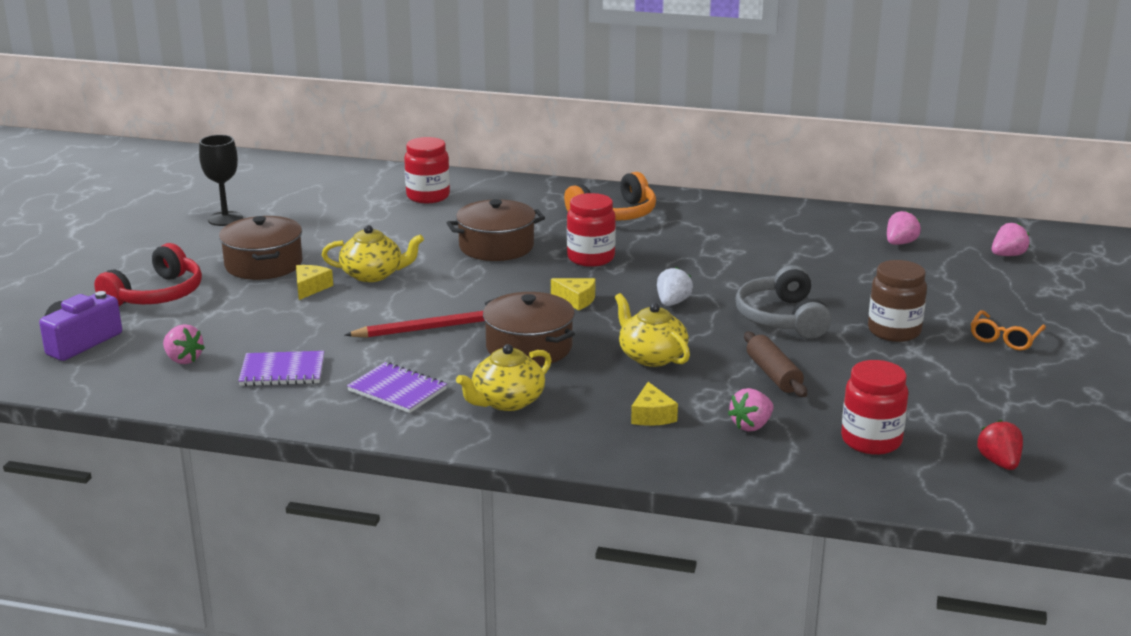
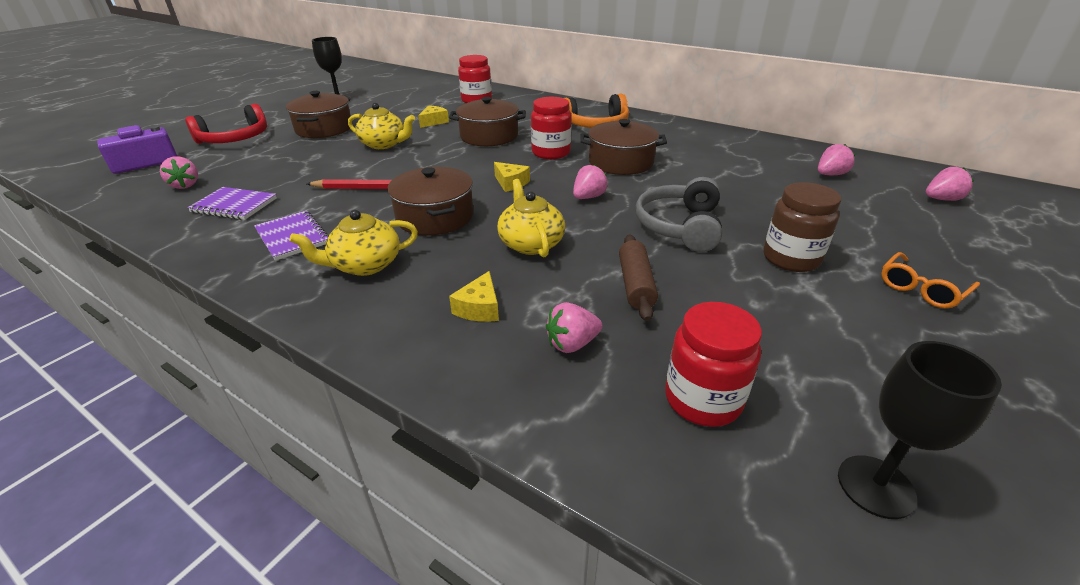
camera: 20 degrees right, 10 degrees up
(310, 288) = (333, 147): yellow cheese -> yellow cheese (433, 122)
(672, 303) = (588, 197): white strawberry -> pink strawberry
(678, 259) = (621, 162): none -> brown pot
(999, 463) = (875, 486): red strawberry -> black goblet

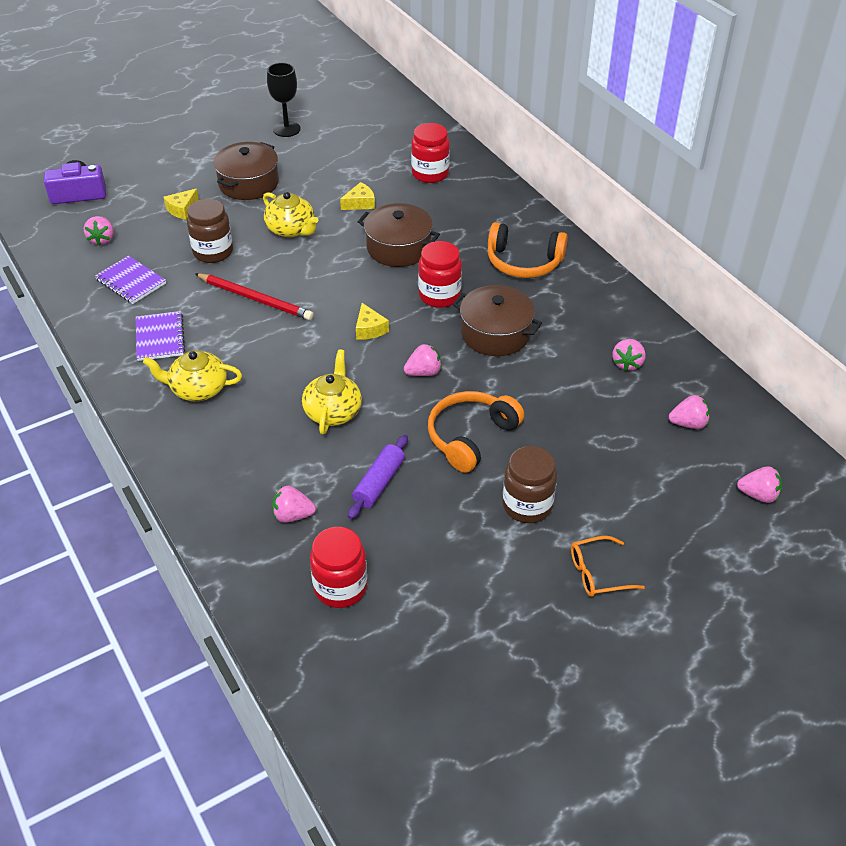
camera: 25 degrees right, 10 degrees up
(235, 139) = (163, 176): red headphones -> none
(316, 170) = (213, 252): none -> brown jar
(435, 217) = (278, 352): brown pot -> none
(479, 308) = (253, 461): yellow cheese -> yellow cheese (182, 209)
(635, 284) = (379, 483): brown rolling pin -> purple rolling pin
(680, 226) = (471, 437): grey headphones -> orange headphones
(739, 155) = (627, 363): none -> pink strawberry
(875, 486) = (386, 675): black goblet -> none

